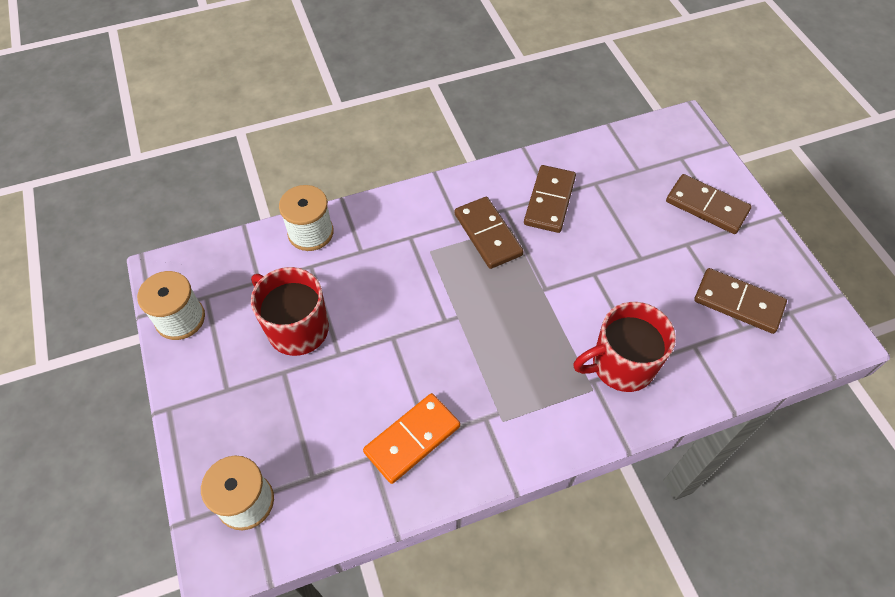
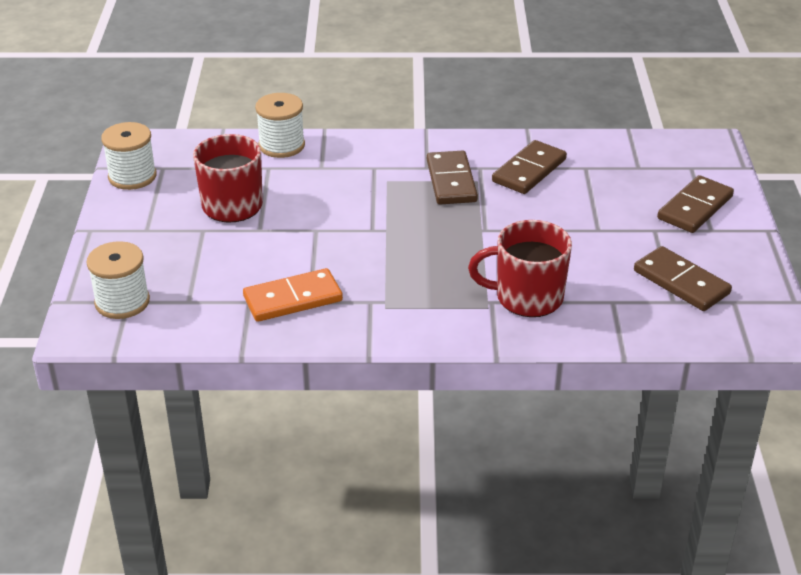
camera: 20 degrees right, 20 degrees down
(706, 206) = (694, 207): brown domino -> brown domino turned 75 degrees clockwise

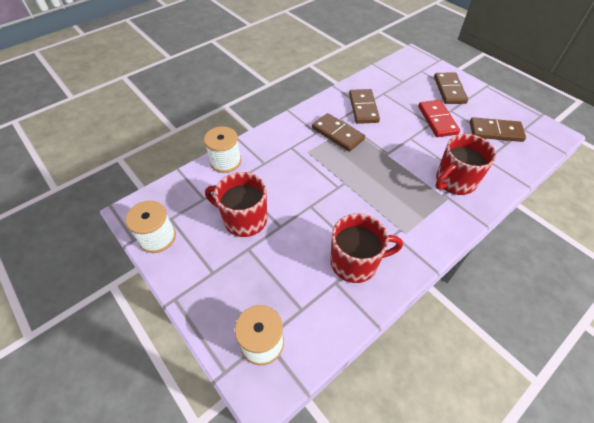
camera: 40 degrees left, 15 degrees up
(293, 299) = (355, 262): orange domino -> red mug
(614, 230) = (437, 120): none -> red domino

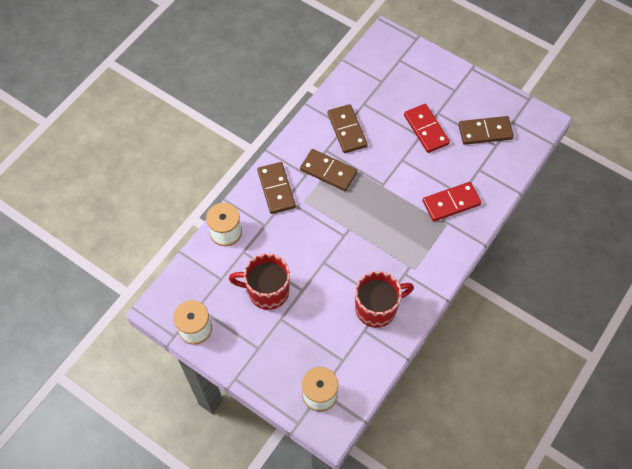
camera: 15 degrees left, 10 degrees up
(449, 90) = (433, 83): brown domino -> brown domino (276, 189)
(454, 181) = (451, 203): red mug -> red domino

